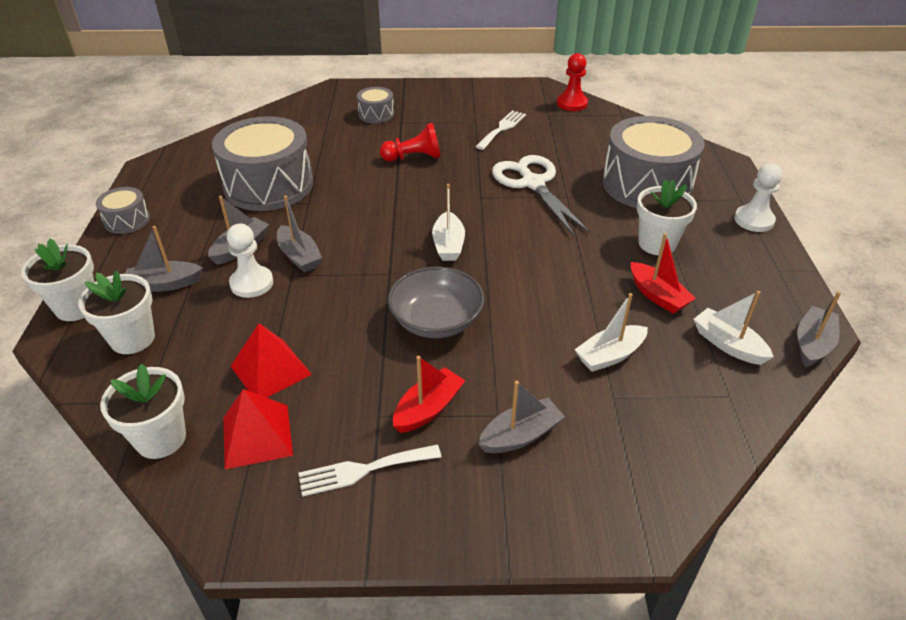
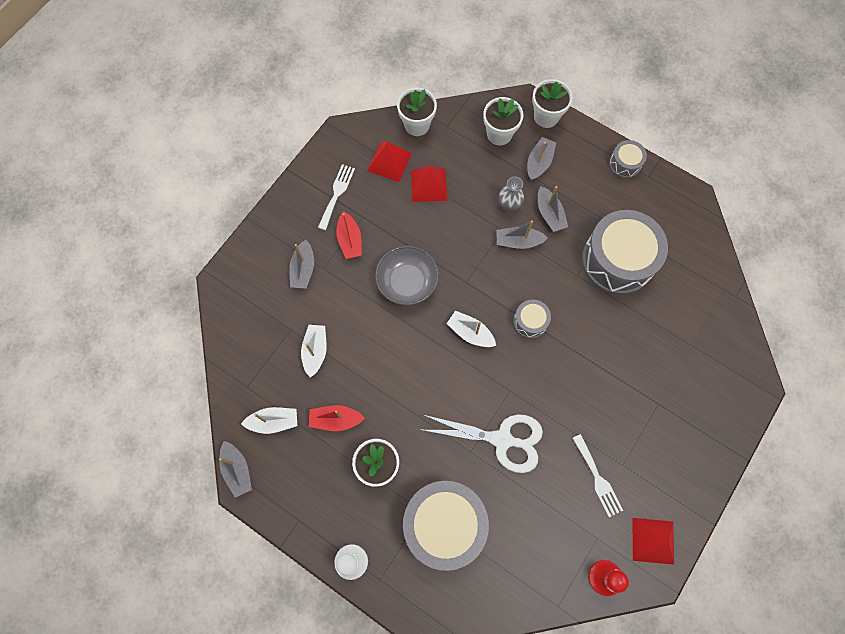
camera: 125 degrees right, 30 degrees up
(252, 283) = (509, 205): white pawn -> grey vase
(376, 114) = (685, 391): grey drum -> grey drum (530, 322)
(414, 157) = (594, 378): red pawn -> none
(517, 94) = (653, 541): none -> red pyramid

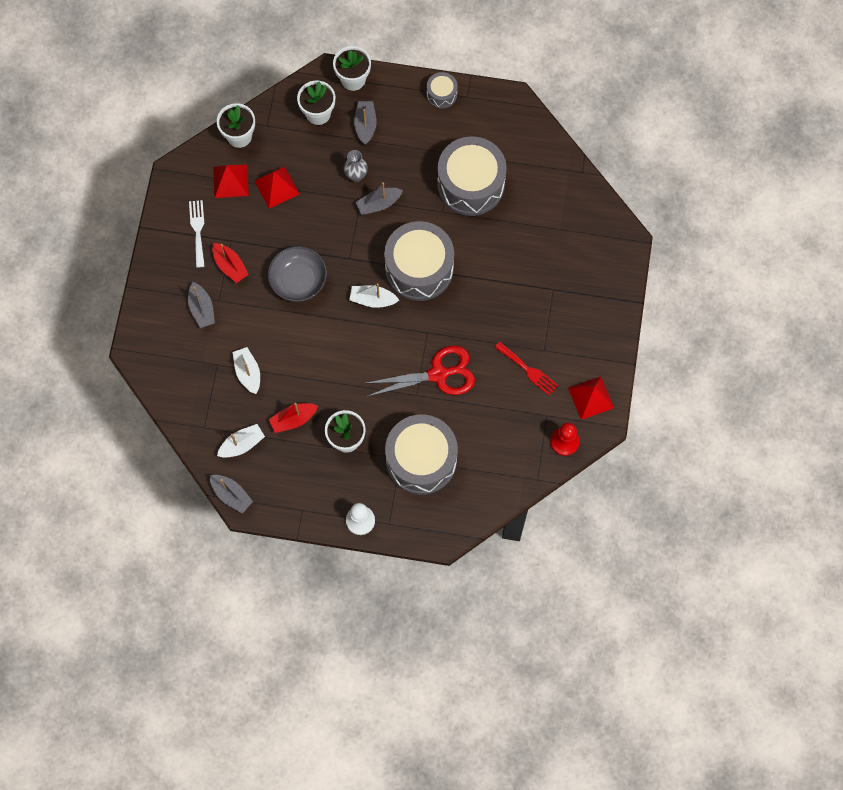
camera: 25 degrees left, 0 degrees up
(502, 440) = (438, 374): white scissors -> red scissors
(530, 322) = (419, 268): grey drum -> grey drum, size x2.16
(549, 214) = (395, 168): grey boat -> none
(597, 478) = (528, 370): white fork -> red fork

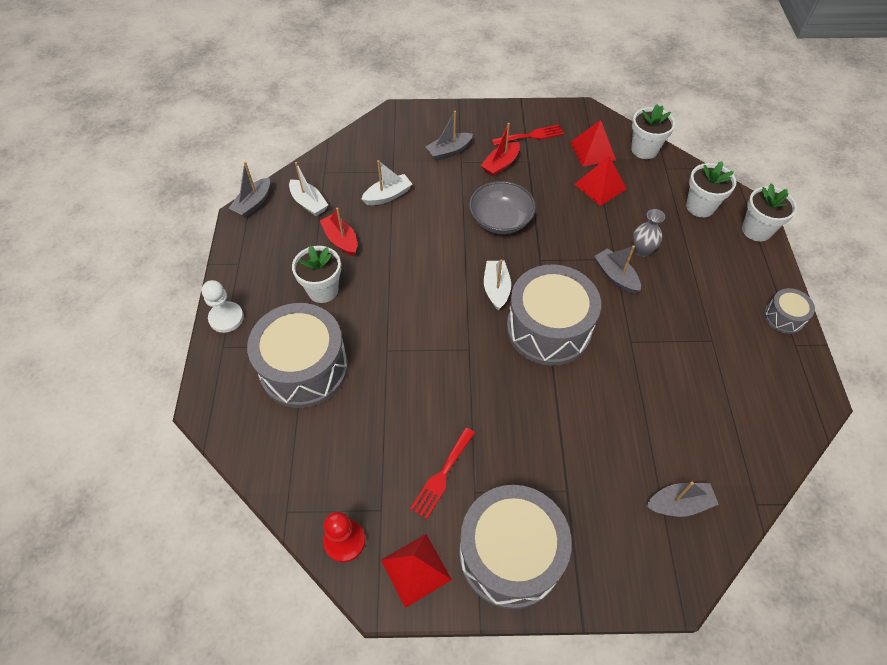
camera: 80 degrees right, 15 degrees down
(198, 230) = (531, 136): white fork -> red fork
(365, 125) = (707, 249): grey boat -> grey boat (679, 504)
(438, 374) = (417, 369): red scissors -> none
(471, 184) = (679, 367): grey drum -> grey drum (510, 554)

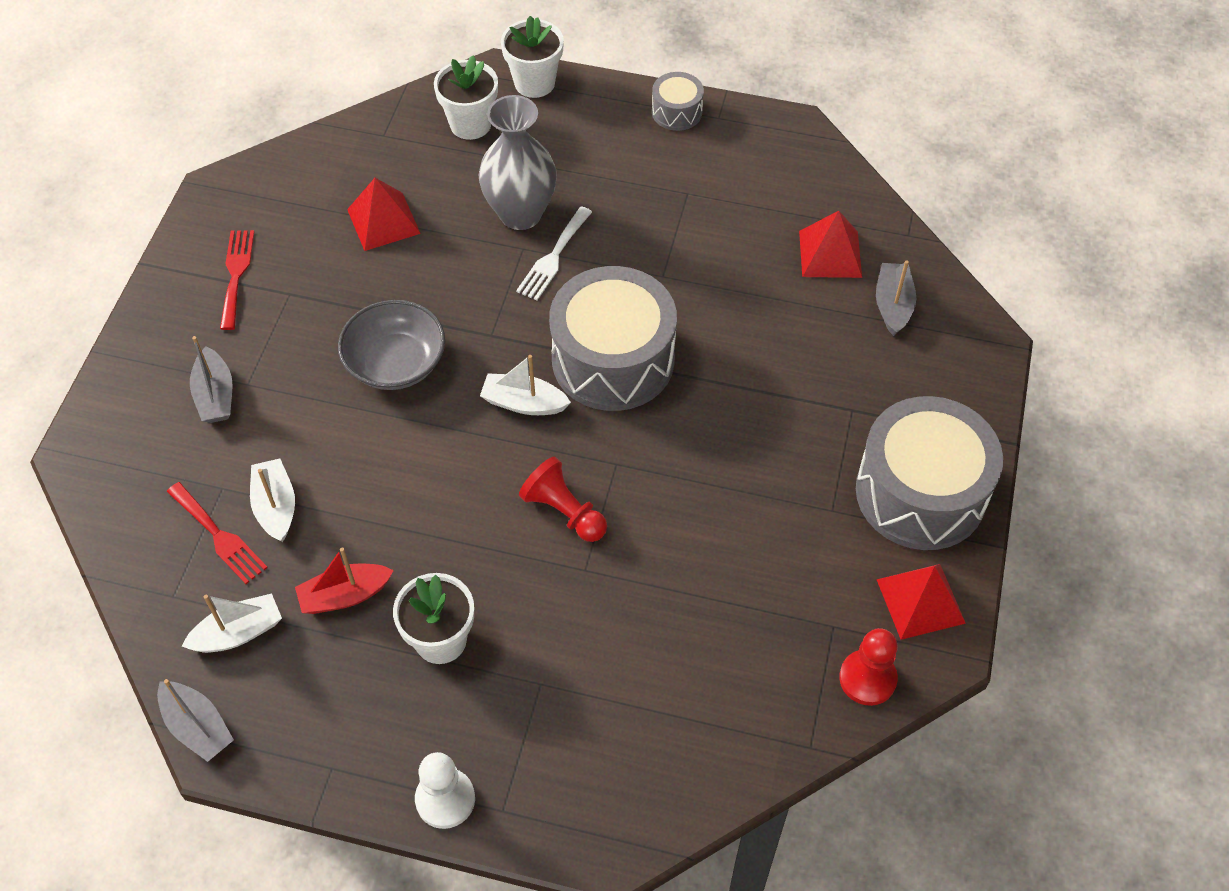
camera: 75 degrees left, 0 degrees up
(304, 368) = (581, 690): grey drum -> none
(425, 329) = (564, 511): none -> red pawn
(442, 475) = (801, 542): red fork -> red fork (219, 536)
(500, 164) = (280, 332): red boat -> none
(592, 151) = (308, 207): red pyramid -> red pyramid (830, 254)
(615, 276) = (553, 257): grey boat -> white fork
(642, 250) = (520, 214): grey vase -> grey vase, size x1.85
(644, 149) = (335, 146): white flower pot -> none

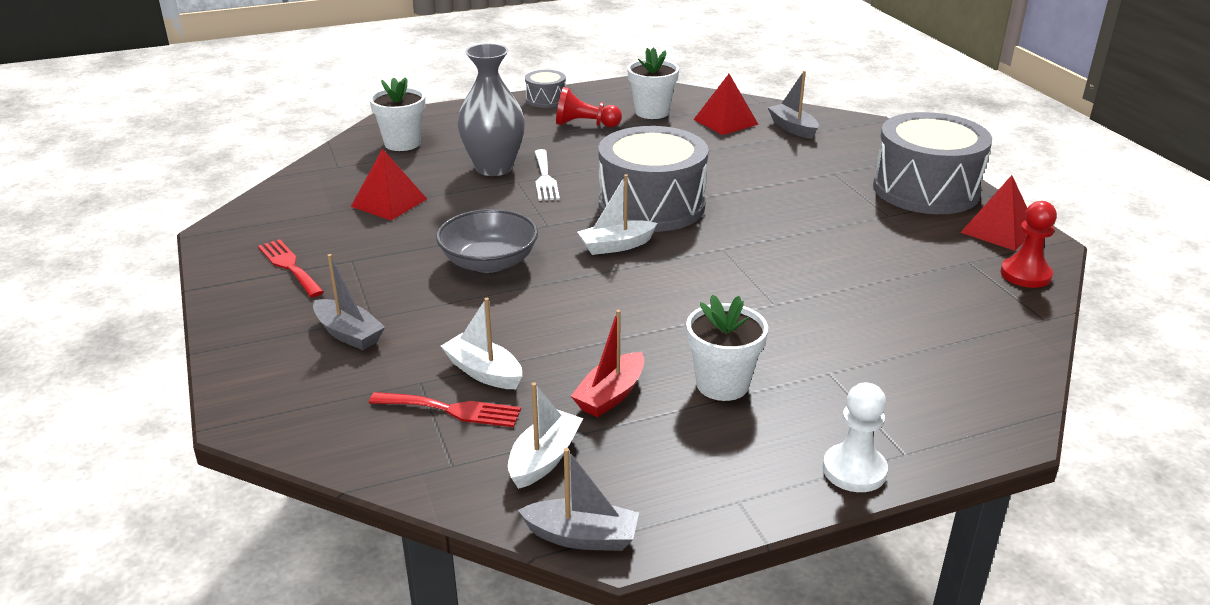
camera: 35 degrees left, 25 degrees down
(534, 83) = (428, 115): white flower pot -> white flower pot (652, 112)
(564, 511) = (719, 283): red pawn -> red pawn (585, 125)

